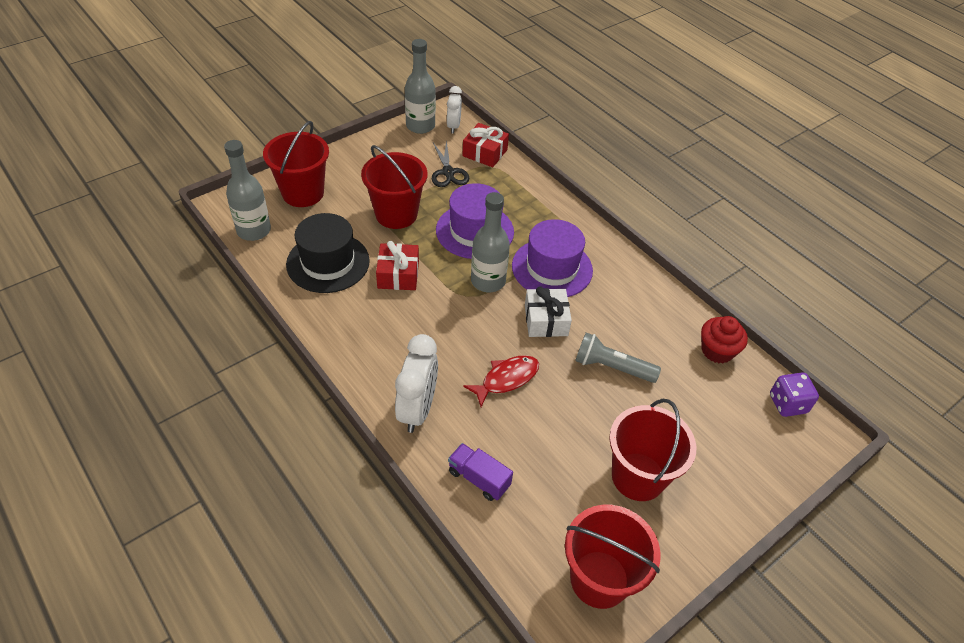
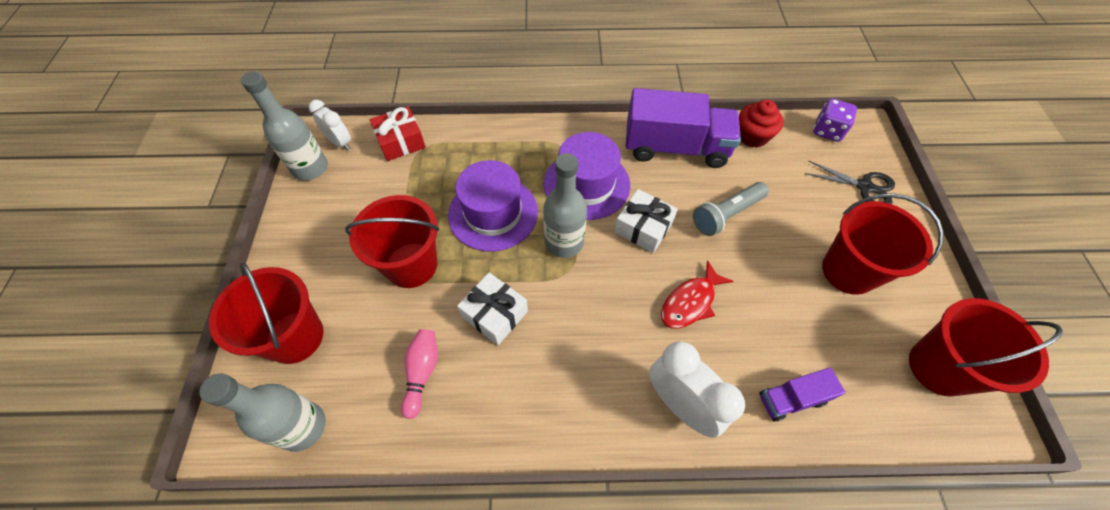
camera: 50 degrees left, 10 degrees up
(328, 262) = (422, 373): black hat -> pink bowling pin
(398, 274) = (495, 314): red gift -> white gift
(448, 172) = (397, 186): black scissors -> black scissors (864, 187)
(506, 379) = (690, 302): red fish -> red fish turned 135 degrees counterclockwise
(646, 304) = (675, 148): none -> purple truck

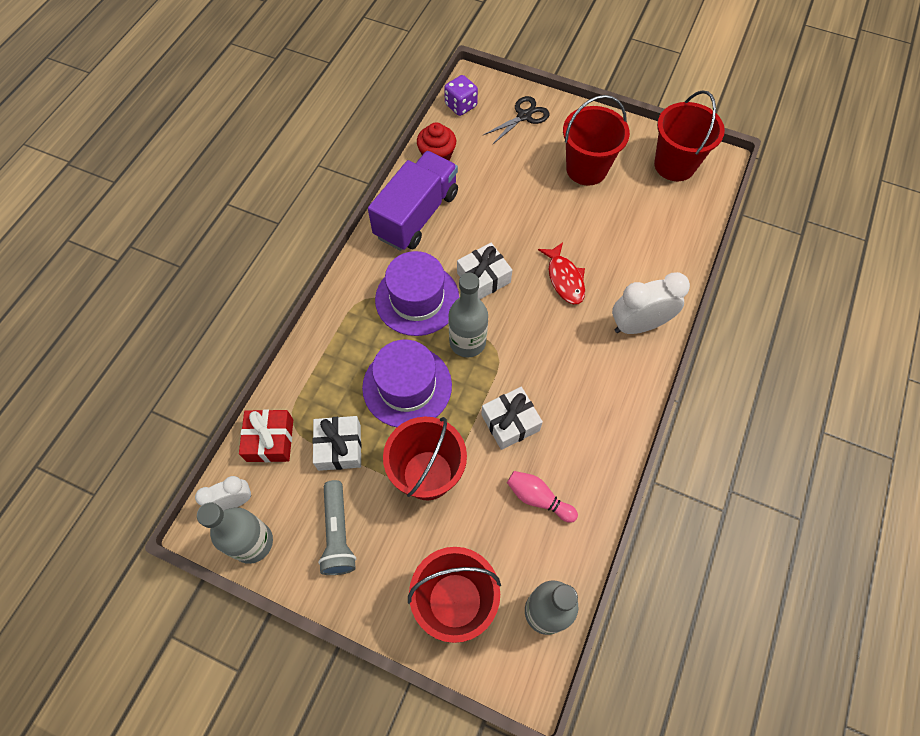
camera: 65 degrees left, 5 degrees up
(413, 189) = (339, 447): none -> white gift
(726, 214) = (501, 215): grey flashlight -> grey flashlight (338, 533)
(791, 399) = (661, 257): purple truck -> none

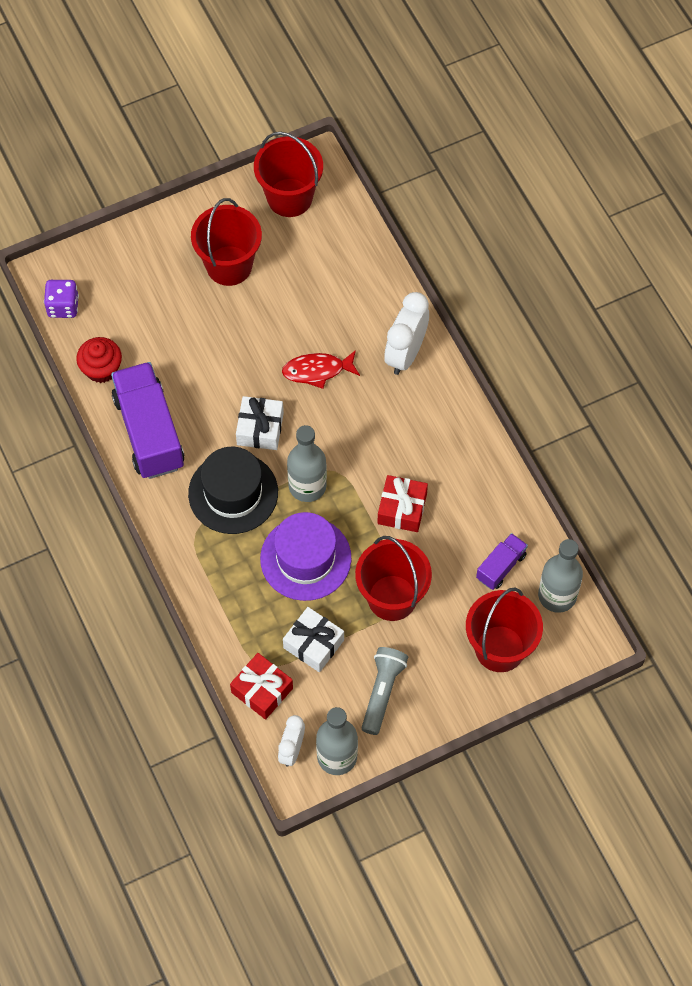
camera: 50 degrees left, 0 degrees up
(338, 533) = (382, 692): grey flashlight -> grey flashlight turned 105 degrees counterclockwise
(417, 299) = (233, 493): purple hat -> black hat
(510, 422) = (402, 509): white gift -> red gift
(524, 116) = (126, 266): black scissors -> none
(529, 540) = (501, 567): none -> purple truck
(538, 498) = (476, 536): pink bowling pin -> none
(564, 279) = (317, 371): red fish -> red fish turned 150 degrees clockwise

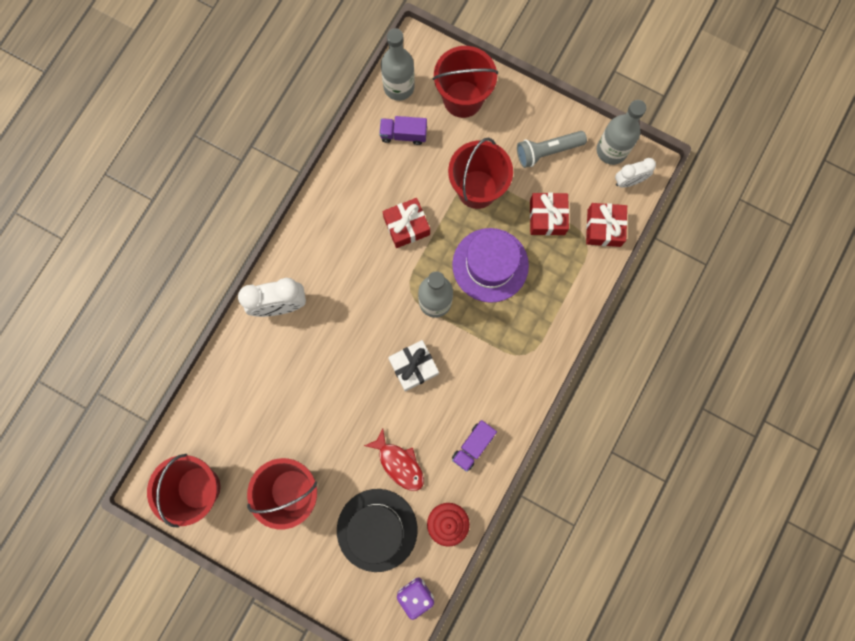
camera: 125 degrees left, 15 degrees up
(149, 432) = (473, 446): purple truck -> purple truck, size x0.50
(233, 493) = (477, 349): black hat -> black hat (377, 530)
(313, 644) = (547, 217): white gift -> red gift
(317, 371) = (338, 359): red fish -> red fish (399, 463)

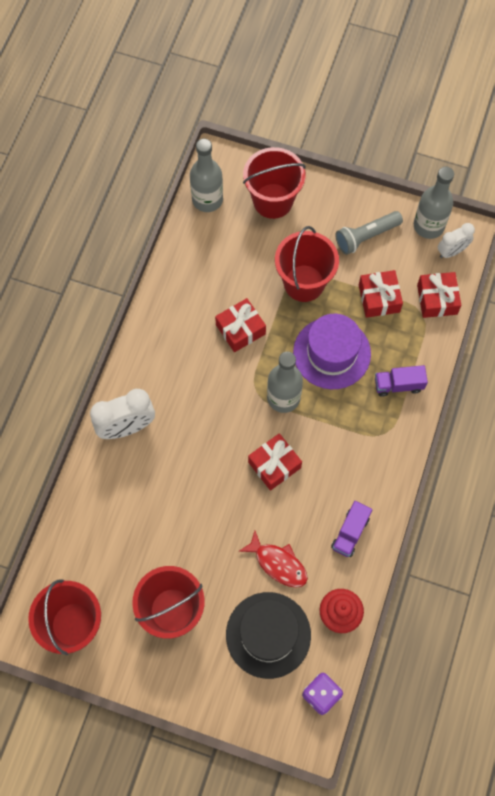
camera: 10 degrees left, 10 degrees down
(403, 134) = (220, 243): purple truck -> purple truck (398, 385)
(413, 367) = (274, 465): white gift -> red gift

